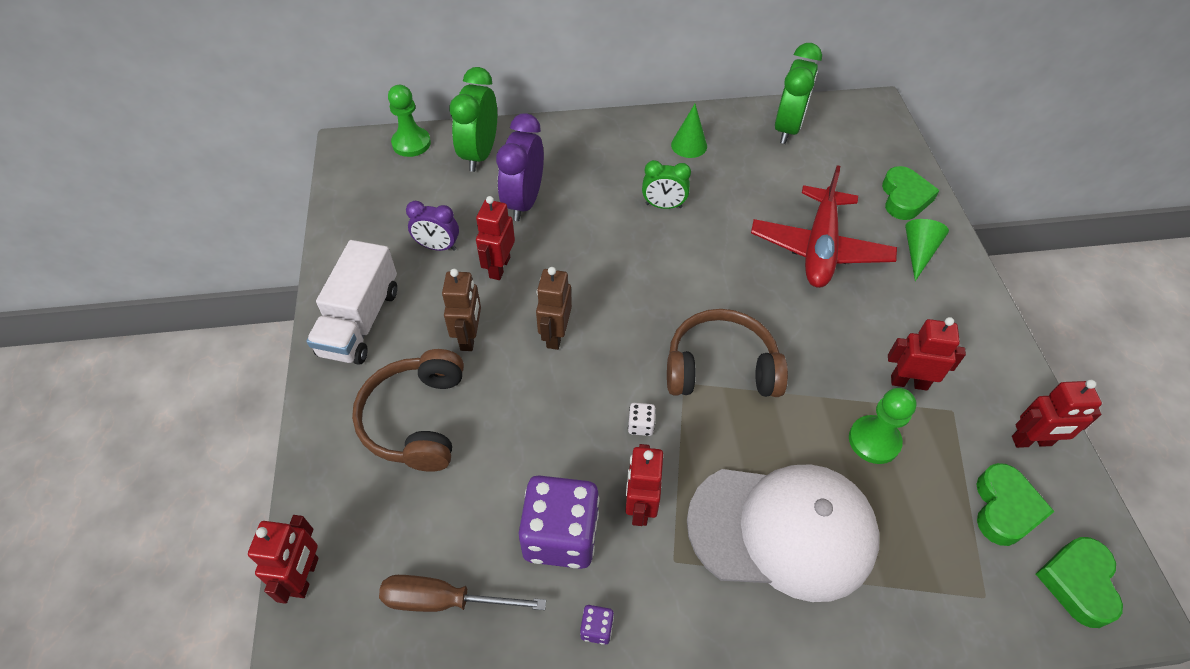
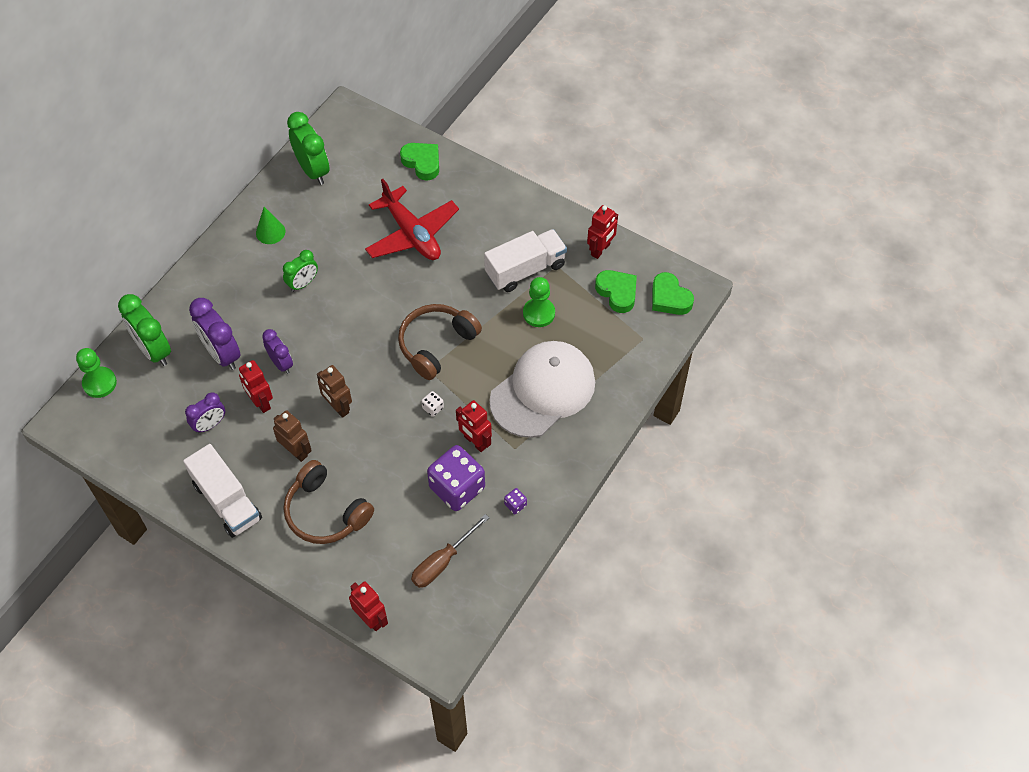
camera: 50 degrees left, 5 degrees up
(559, 252) = (281, 363): none -> purple clock
(908, 382) = (525, 269): red robot -> white truck
(918, 252) = (461, 191): green cone -> none

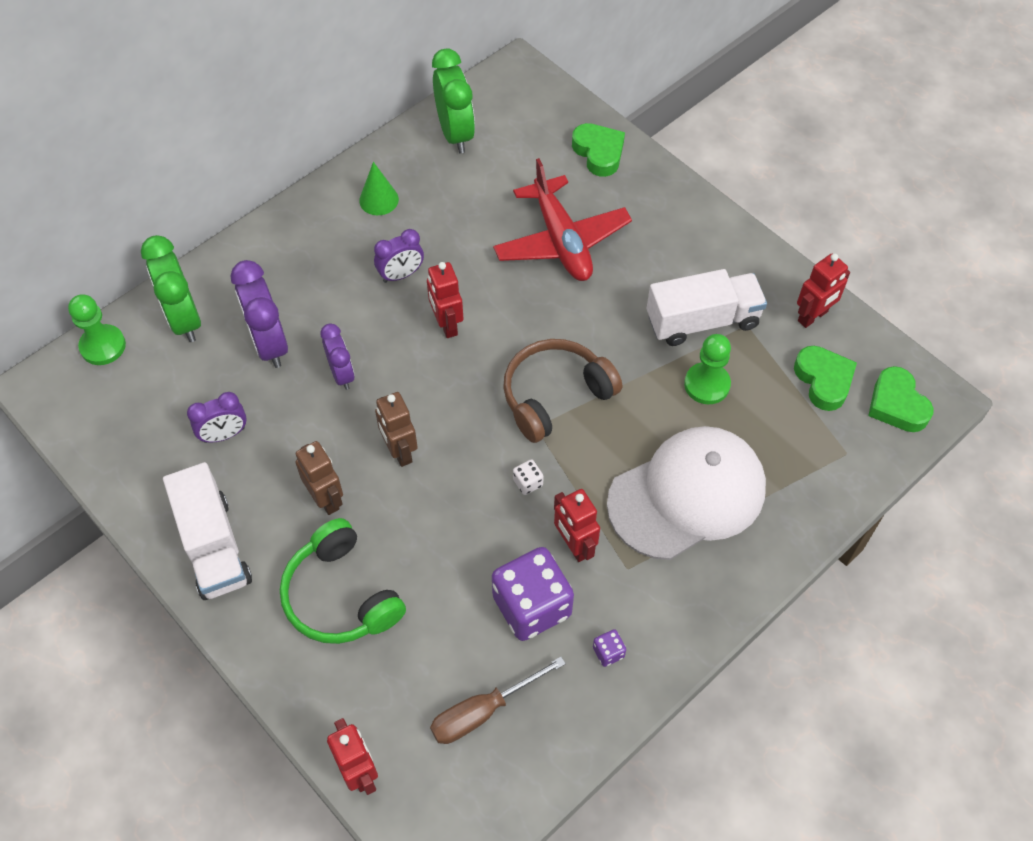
camera: 15 degrees right, 0 degrees up
(260, 402) = (299, 420): red robot -> red robot (446, 324)
(303, 283) = (401, 275): green clock -> purple clock
(326, 512) = (341, 595): brown headphones -> green headphones

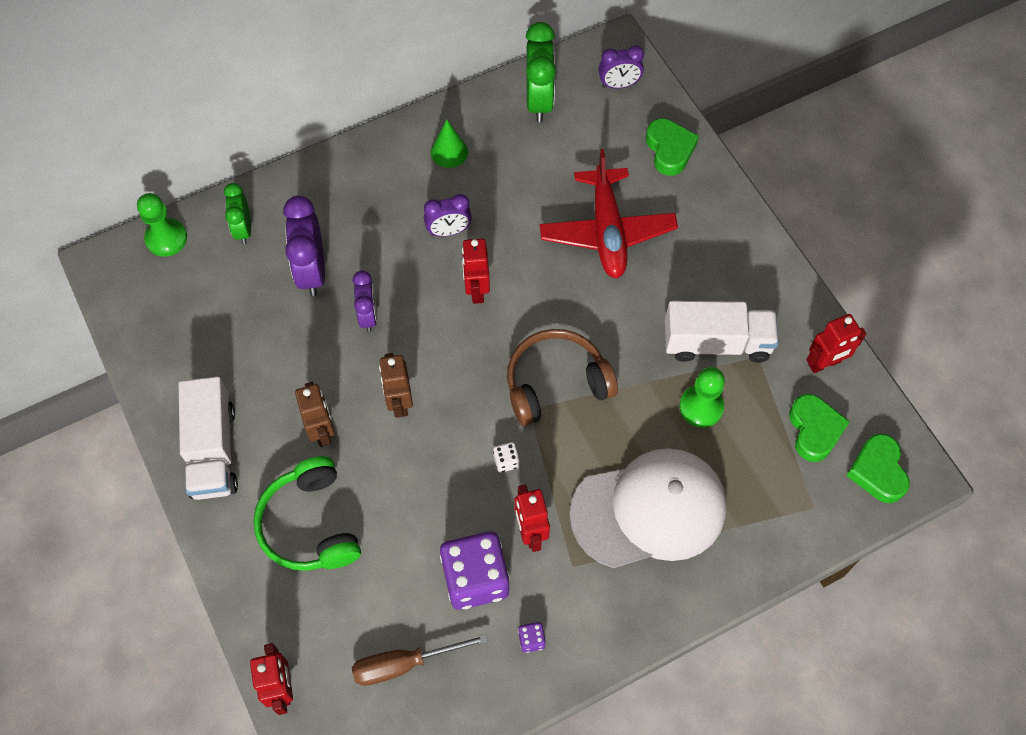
camera: 15 degrees right, 5 degrees up
(184, 319) = (243, 229): green clock -> green clock, size x0.62
(224, 435) = (249, 348): purple clock -> purple clock (619, 85)

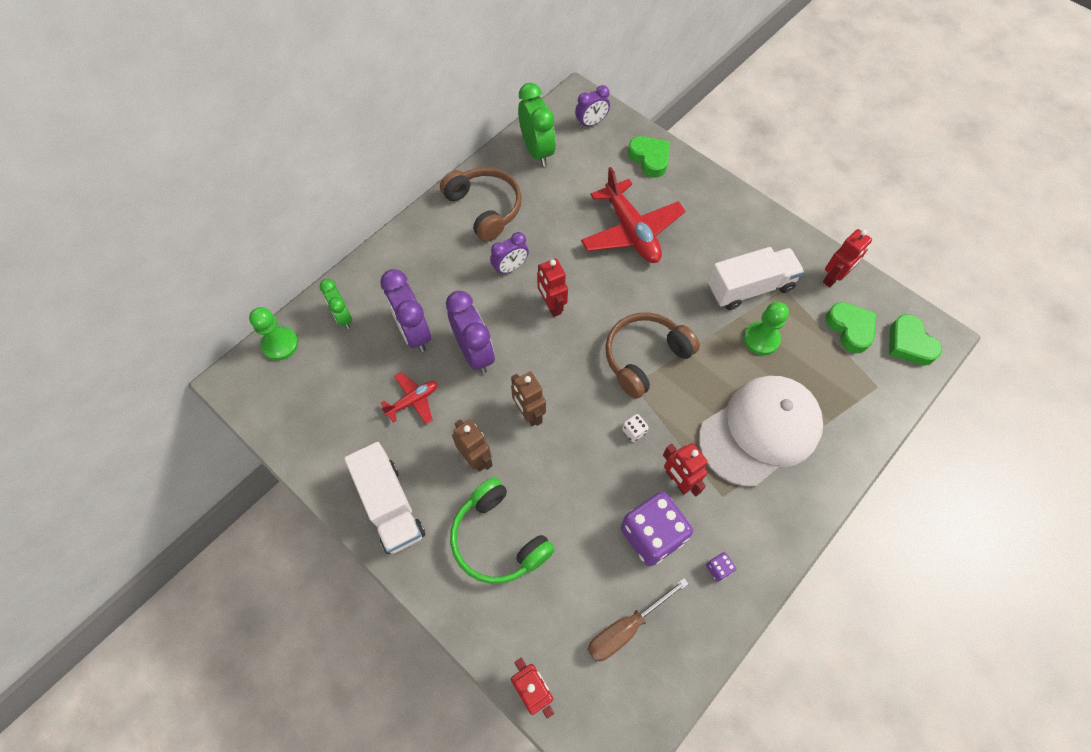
camera: 20 degrees left, 0 degrees up
(281, 347) = (413, 401): none -> red plane
(368, 315) = (474, 352): purple clock -> purple clock, size x1.61
(449, 152) = (484, 208): green cone -> brown headphones

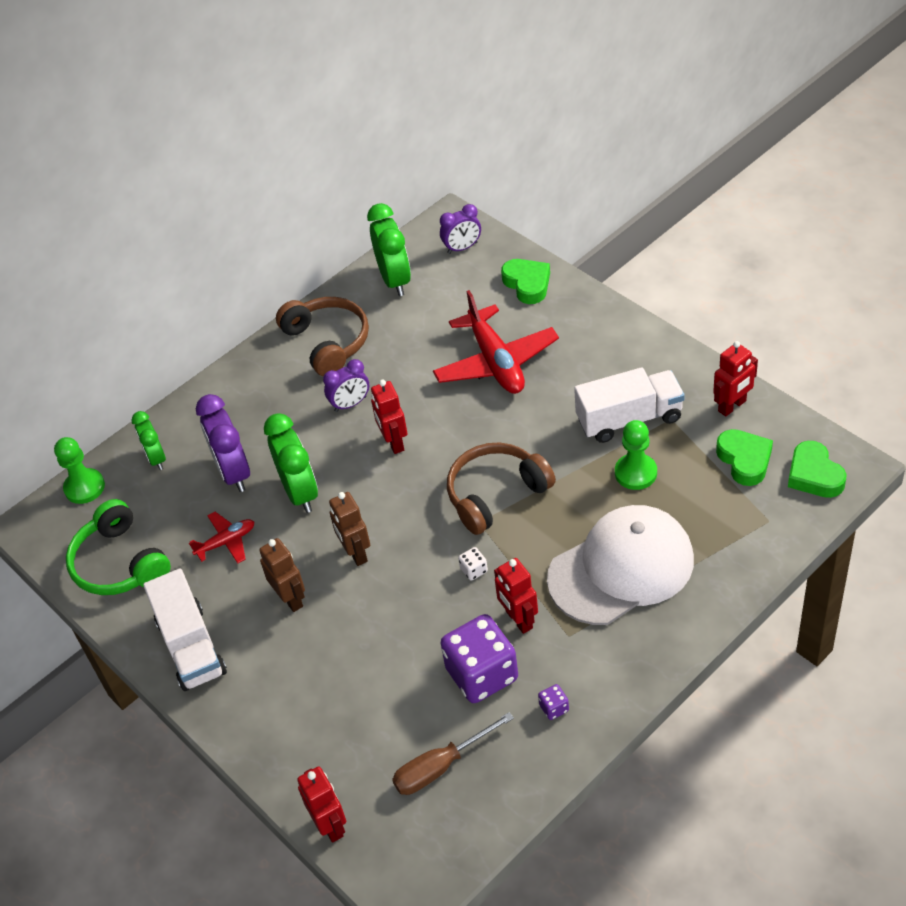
camera: 10 degrees right, 15 degrees down
(474, 352) = (300, 492): purple clock -> green clock
(498, 539) = (308, 679): green headphones -> green headphones (120, 563)

